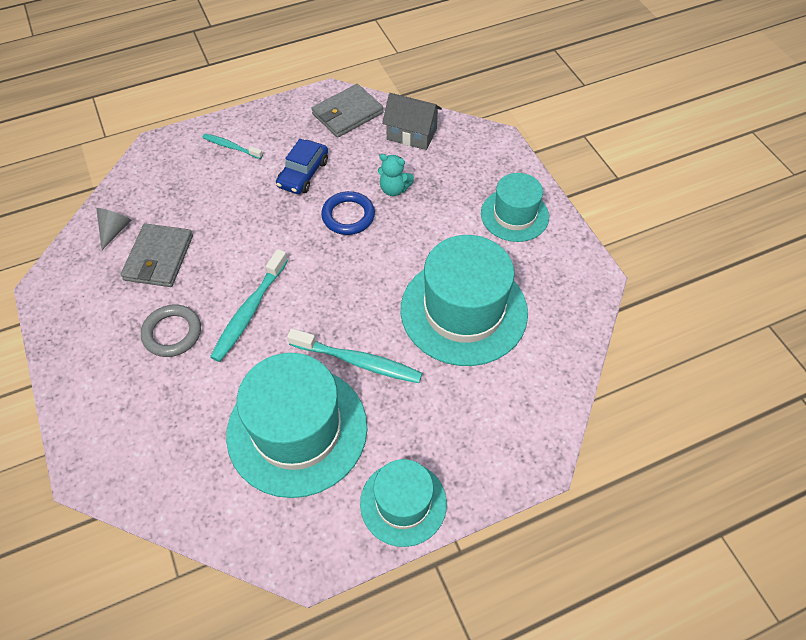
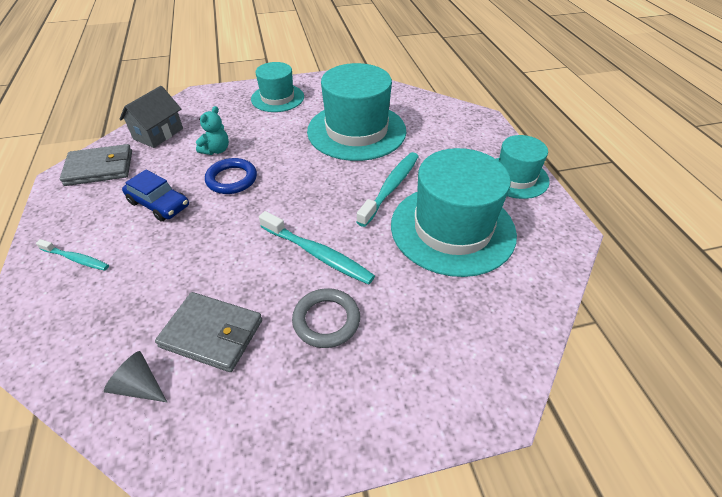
camera: 80 degrees left, 10 degrees down
(231, 147) = (76, 259): turquoise toothbrush -> turquoise toothbrush turned 105 degrees counterclockwise
(347, 114) = (100, 168): grey wallet -> grey wallet turned 75 degrees counterclockwise

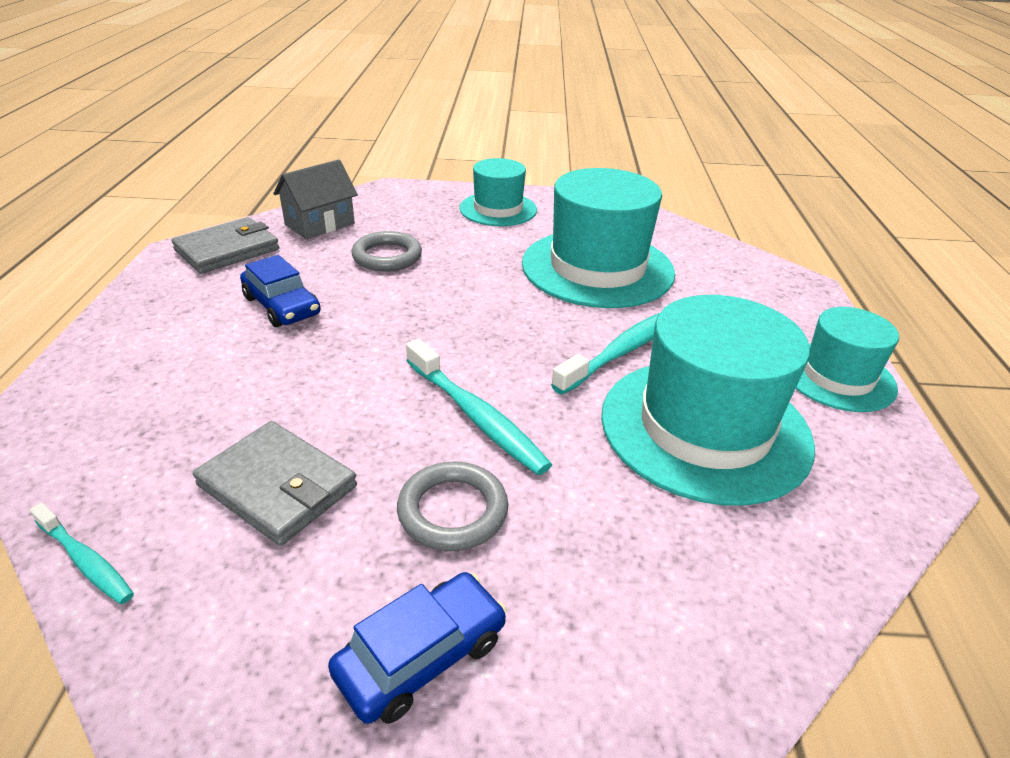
camera: 15 degrees right, 10 degrees down
(76, 259) = (146, 349): turquoise toothbrush -> turquoise toothbrush (85, 561)
(100, 168) = (227, 250): grey wallet -> grey wallet turned 45 degrees counterclockwise
(139, 386) = (147, 530): grey cone -> none
(216, 150) = (387, 256): turquoise teddy bear -> grey ring
(231, 179) = (392, 295): blue ring -> none
(341, 414) = (421, 656): none -> blue car

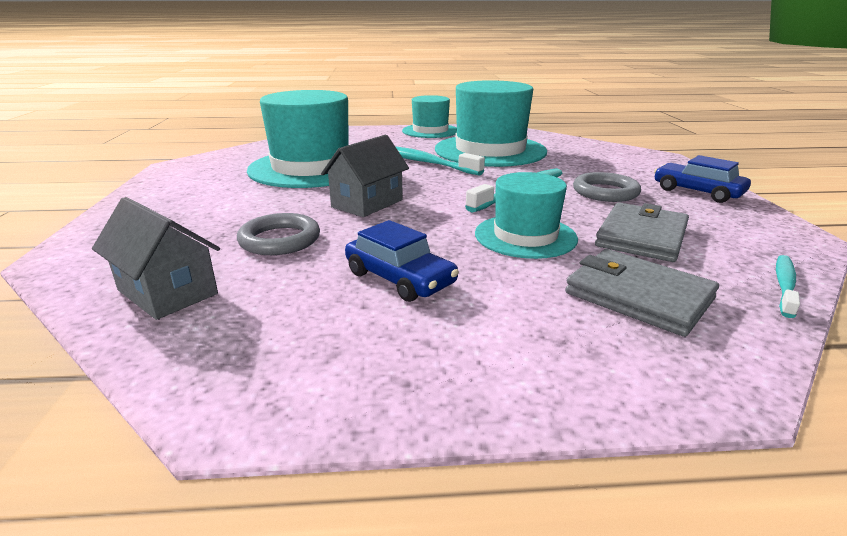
camera: 95 degrees left, 10 degrees down
(227, 250) = (237, 353): grey wallet -> grey wallet (638, 296)
(282, 306) = (399, 278): blue car -> blue car turned 90 degrees clockwise
(463, 299) = (367, 203): none -> grey house
(498, 209) = (174, 201): turquoise hat -> turquoise hat (525, 236)

